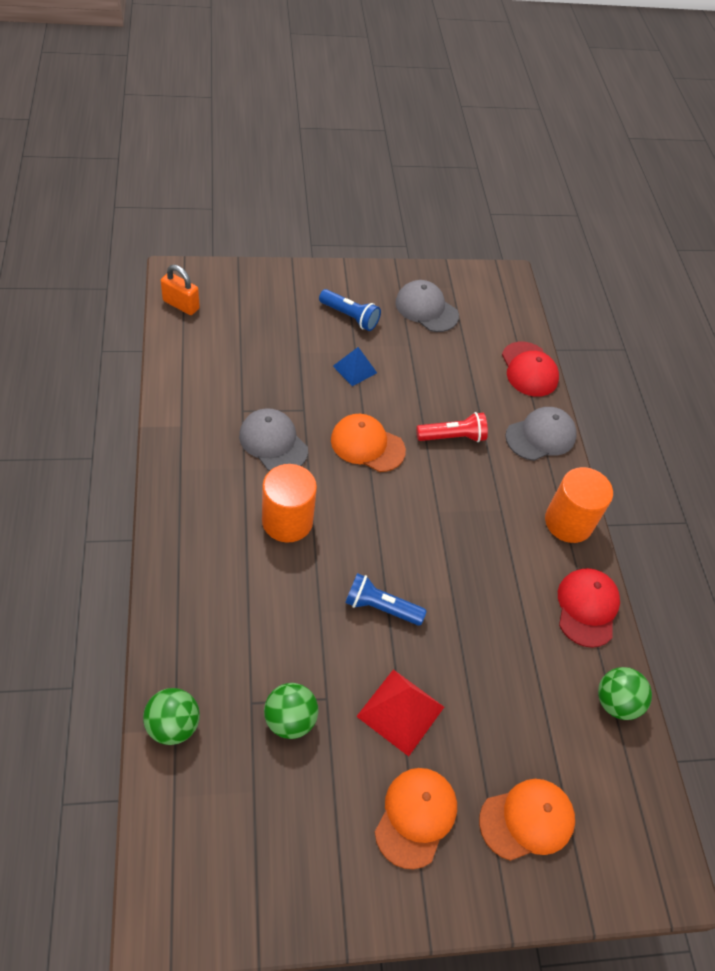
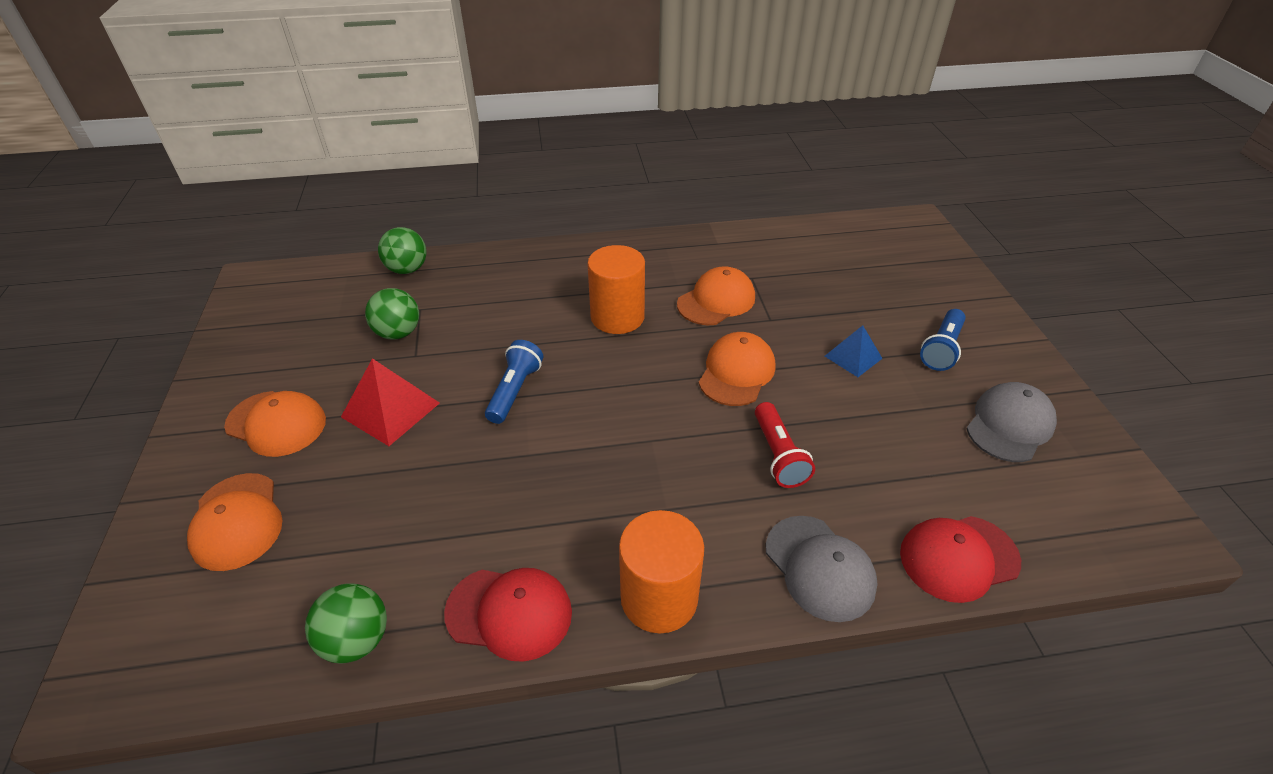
camera: 95 degrees right, 10 degrees down
(181, 305) = (876, 227): orange padlock -> none
(273, 442) = (716, 301): grey cap -> orange cap

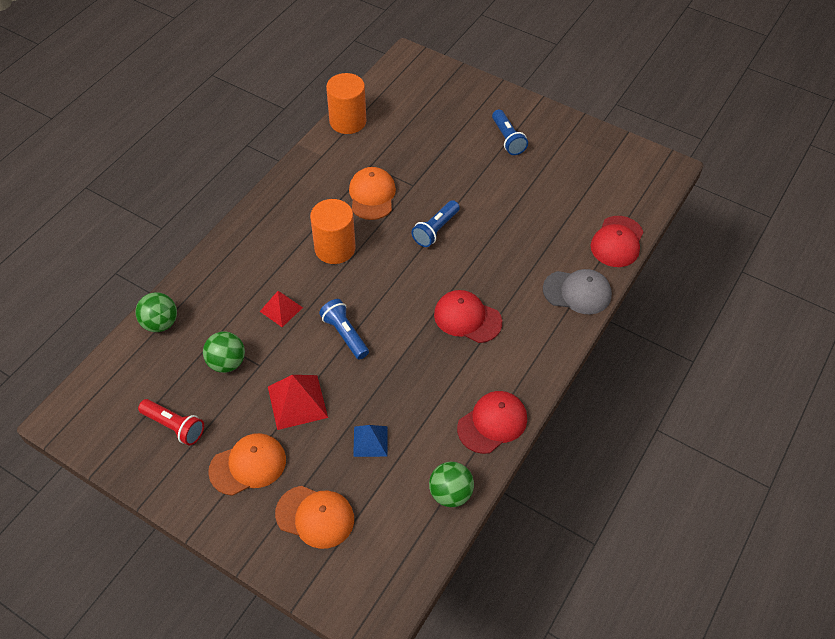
camera: 50 degrees left, 10 degrees up
(500, 328) = (281, 309): none -> red pyramid
(647, 478) = (467, 318): none -> red cap
(659, 597) = (537, 361): orange cylinder -> orange cylinder (348, 121)
(736, 372) = (436, 230): orange cap -> blue flashlight
(778, 455) = (505, 257): red flashlight -> red flashlight (174, 426)
(853, 357) = (476, 176): blue pyramid -> blue pyramid (370, 441)
(1009, 425) = (574, 160): grey cap -> none

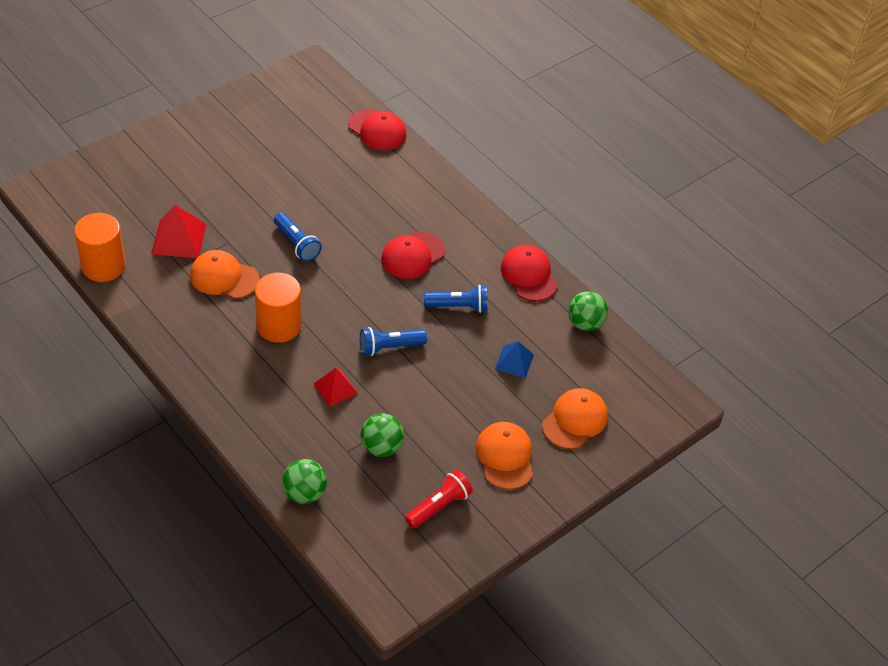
camera: 75 degrees left, 5 degrees down
(297, 402) = (451, 403): red pyramid -> red pyramid (179, 238)
(507, 139) = (209, 155): blue flashlight -> blue flashlight (458, 306)
(577, 292) = (419, 175): grey cap -> none

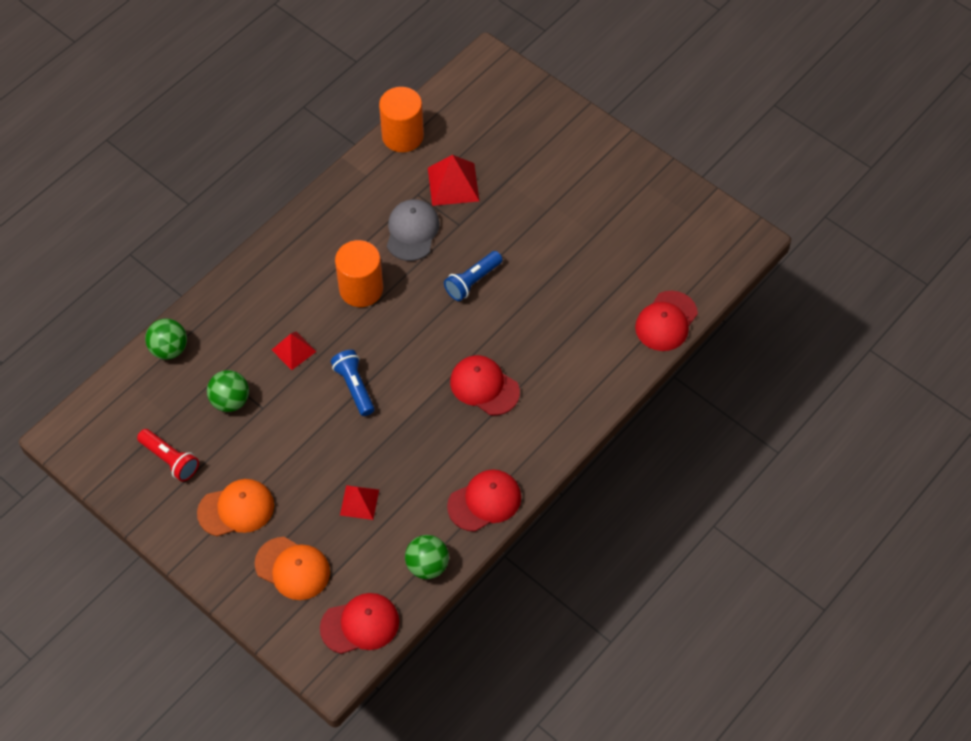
camera: 85 degrees right, 10 degrees up
(224, 277) = (412, 231): orange cap -> grey cap
(458, 306) = (423, 440): blue flashlight -> none
(514, 361) = (359, 502): blue pyramid -> red pyramid
(636, 379) = (360, 624): none -> red cap

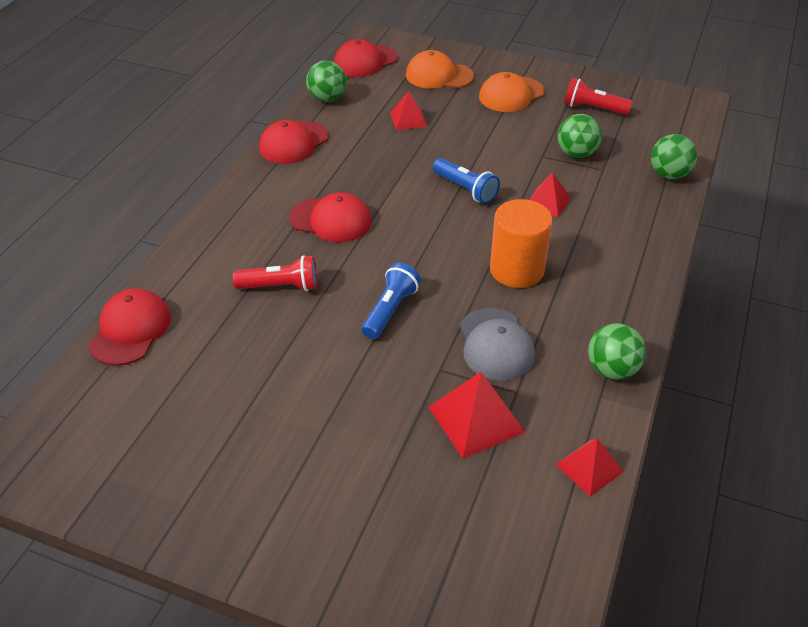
camera: 160 degrees right, 15 degrees down
(346, 190) = (612, 369): none -> green ball
(402, 136) = (589, 468): orange cylinder -> red pyramid
(546, 328) = (281, 286): none -> red flashlight

